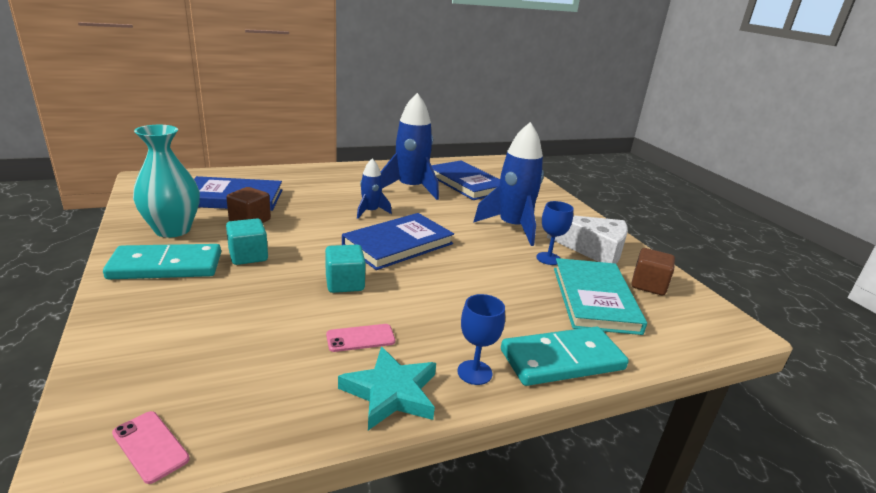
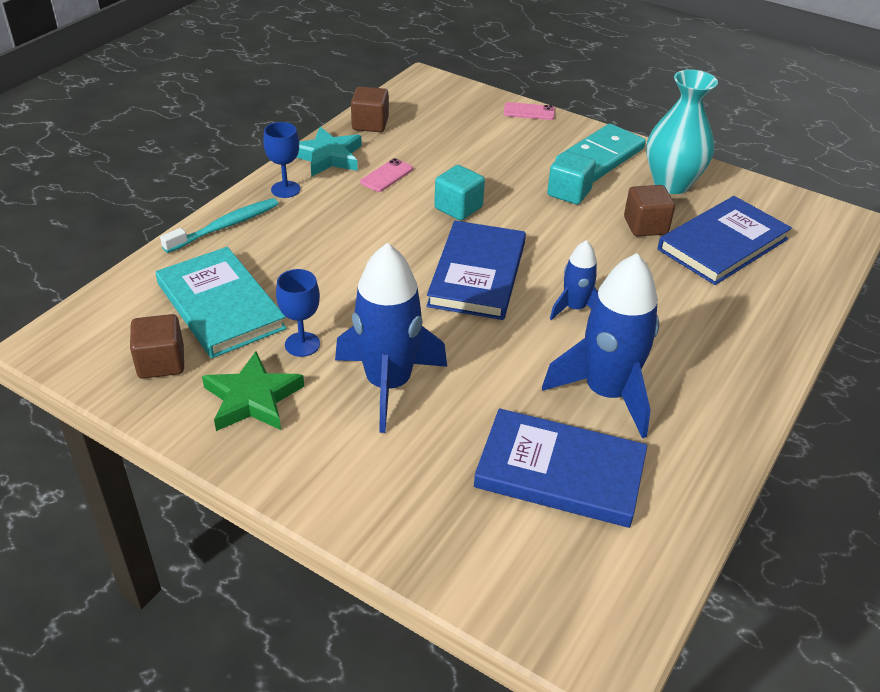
camera: 145 degrees right, 15 degrees up
(150, 446) = (413, 94): pink phone -> pink phone (529, 112)
(284, 418) = (370, 124): none -> brown cube
(562, 360) = (225, 226): turquoise domino -> turquoise toothbrush
(593, 249) = (252, 398): white cheese -> green star

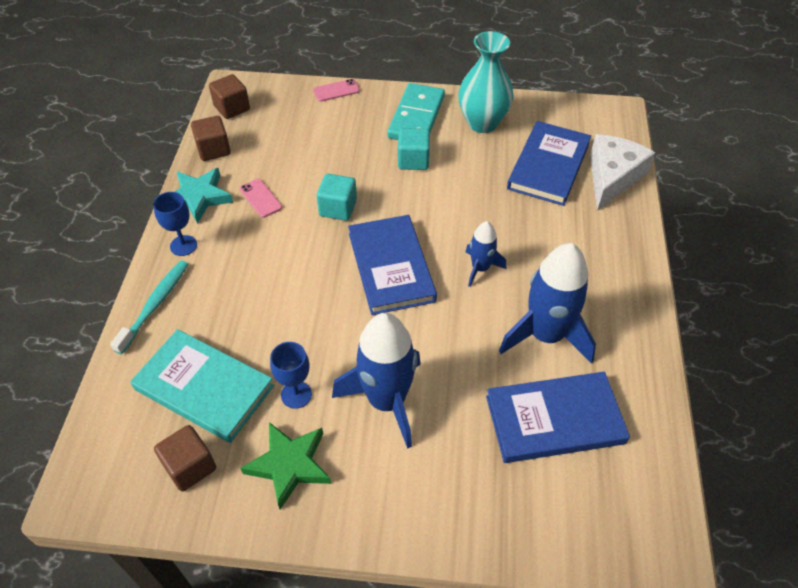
camera: 25 degrees left, 10 degrees up
(386, 176) = (260, 198): pink phone -> pink phone turned 45 degrees counterclockwise
(645, 226) = (486, 170): brown cube -> brown cube (232, 108)
(795, 278) = (612, 177): none -> white cheese

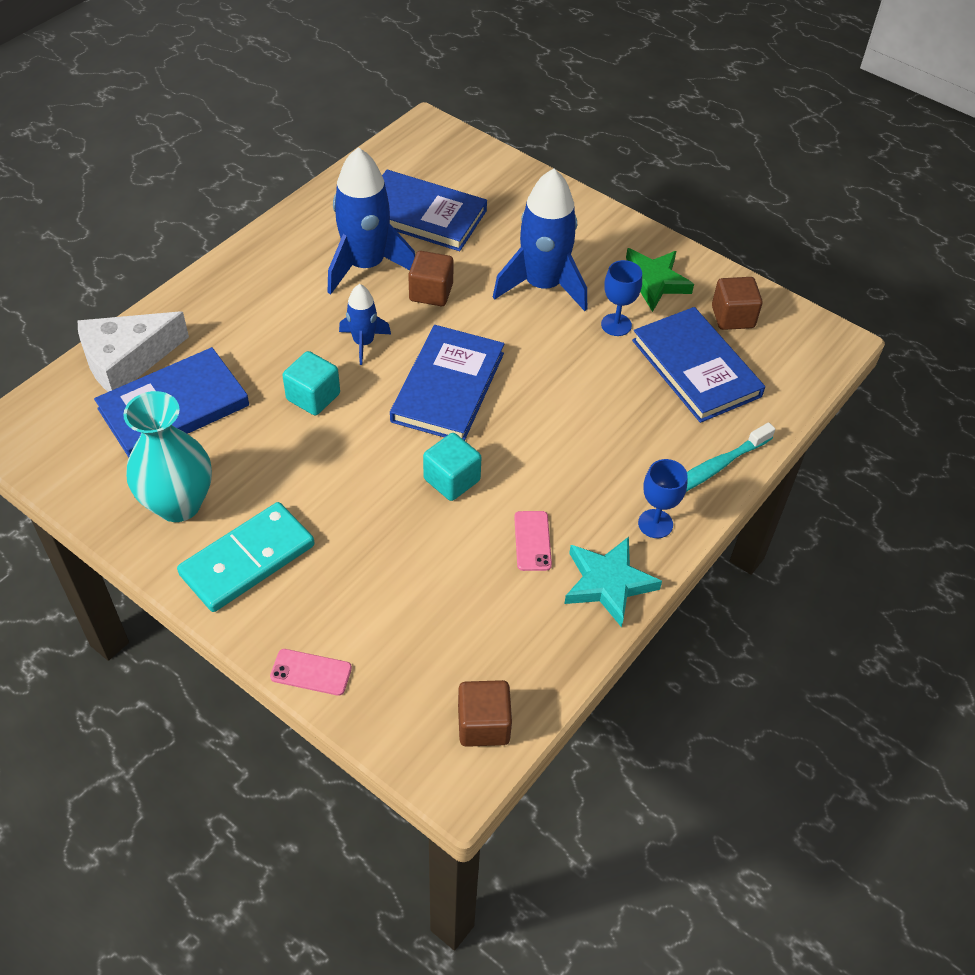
camera: 150 degrees left, 0 degrees up
(204, 387) = (696, 368): turquoise book -> blue book
(213, 150) = (551, 654): brown cube -> brown cube (431, 292)
(413, 160) = (313, 496): turquoise cube -> turquoise cube (313, 397)

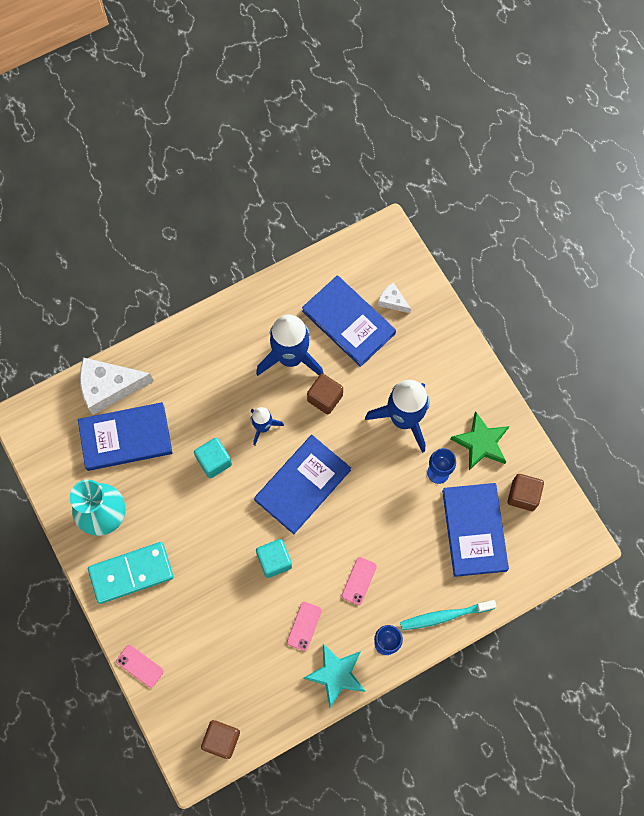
camera: 25 degrees right, 20 degrees up
(466, 183) = (392, 301): none -> white cheese
(579, 466) = (359, 581): none -> pink phone

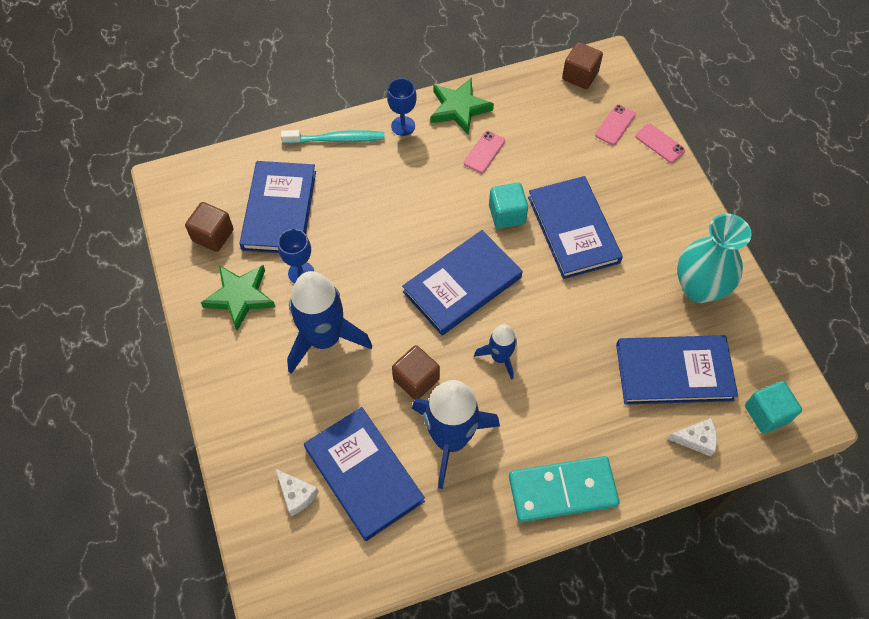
camera: 170 degrees left, 10 degrees down
(109, 387) = (696, 439): white cheese -> white cheese, size x0.49
(131, 573) = (668, 226): turquoise domino -> turquoise domino (562, 490)
(214, 461) = (565, 327): turquoise cube -> turquoise cube (766, 413)
(214, 555) = (573, 229): none -> blue book
(336, 674) = (459, 108): turquoise star -> green star
(359, 581) = (418, 182): pink phone -> pink phone (615, 125)

